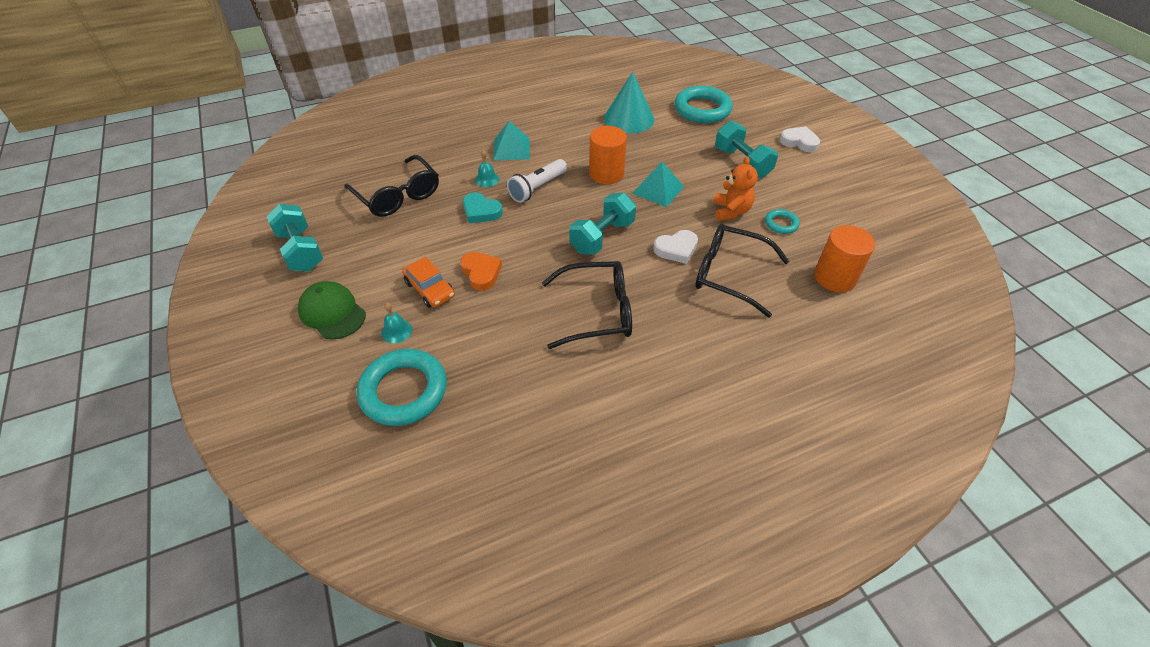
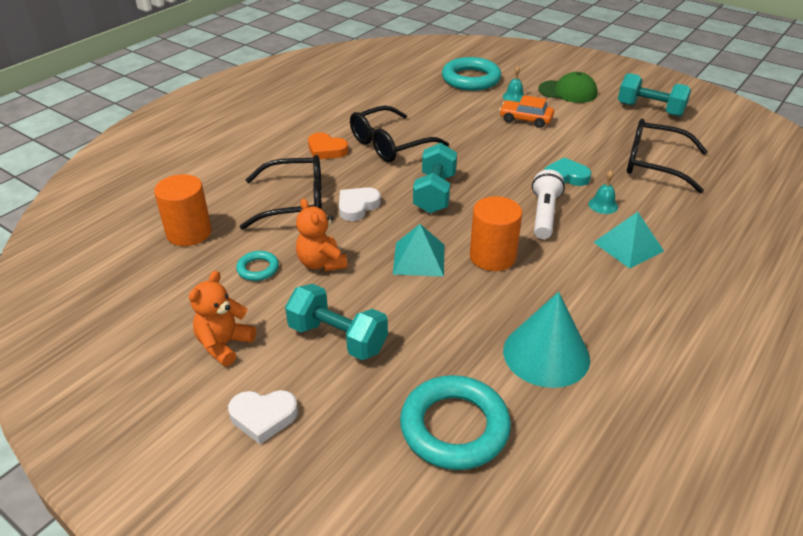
camera: 150 degrees right, 10 degrees down
(481, 273) = (503, 138): orange heart -> orange heart (326, 150)
(815, 182) = (224, 345): none -> orange teddy bear

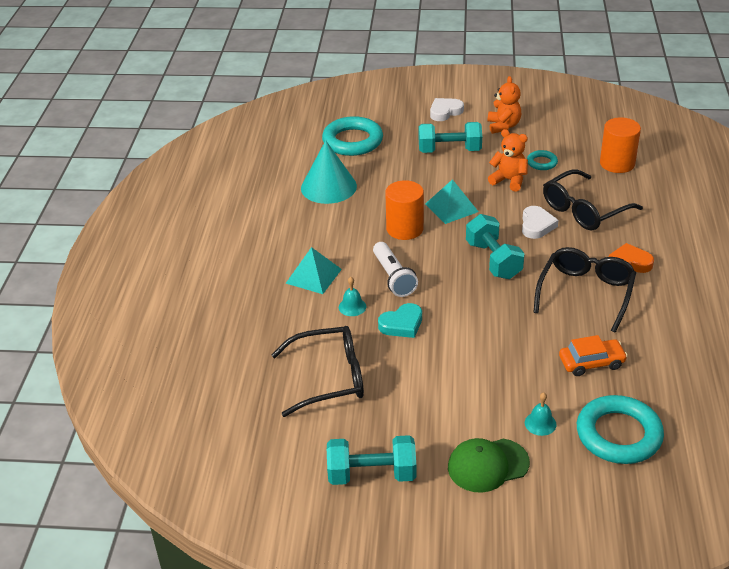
camera: 150 degrees right, 0 degrees up
(525, 119) = (496, 388): orange car -> orange car (591, 362)

